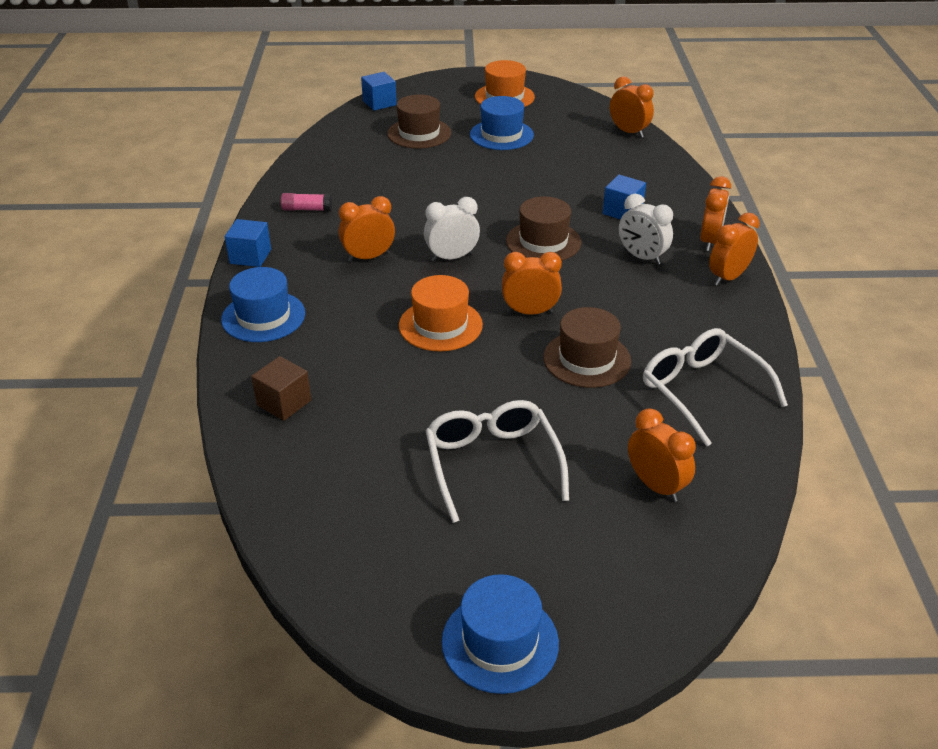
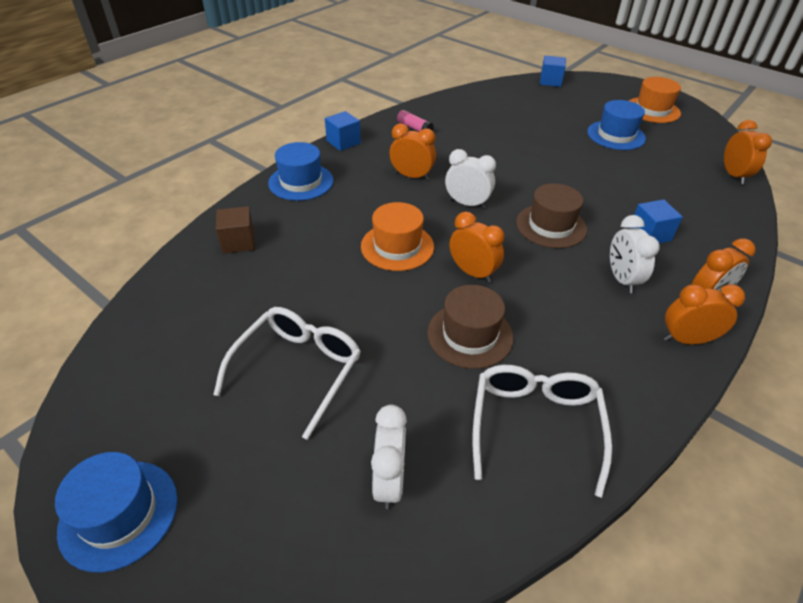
camera: 40 degrees right, 5 degrees up
(419, 133) = (553, 111): brown hat -> none
(656, 486) = (389, 481): orange clock -> white clock

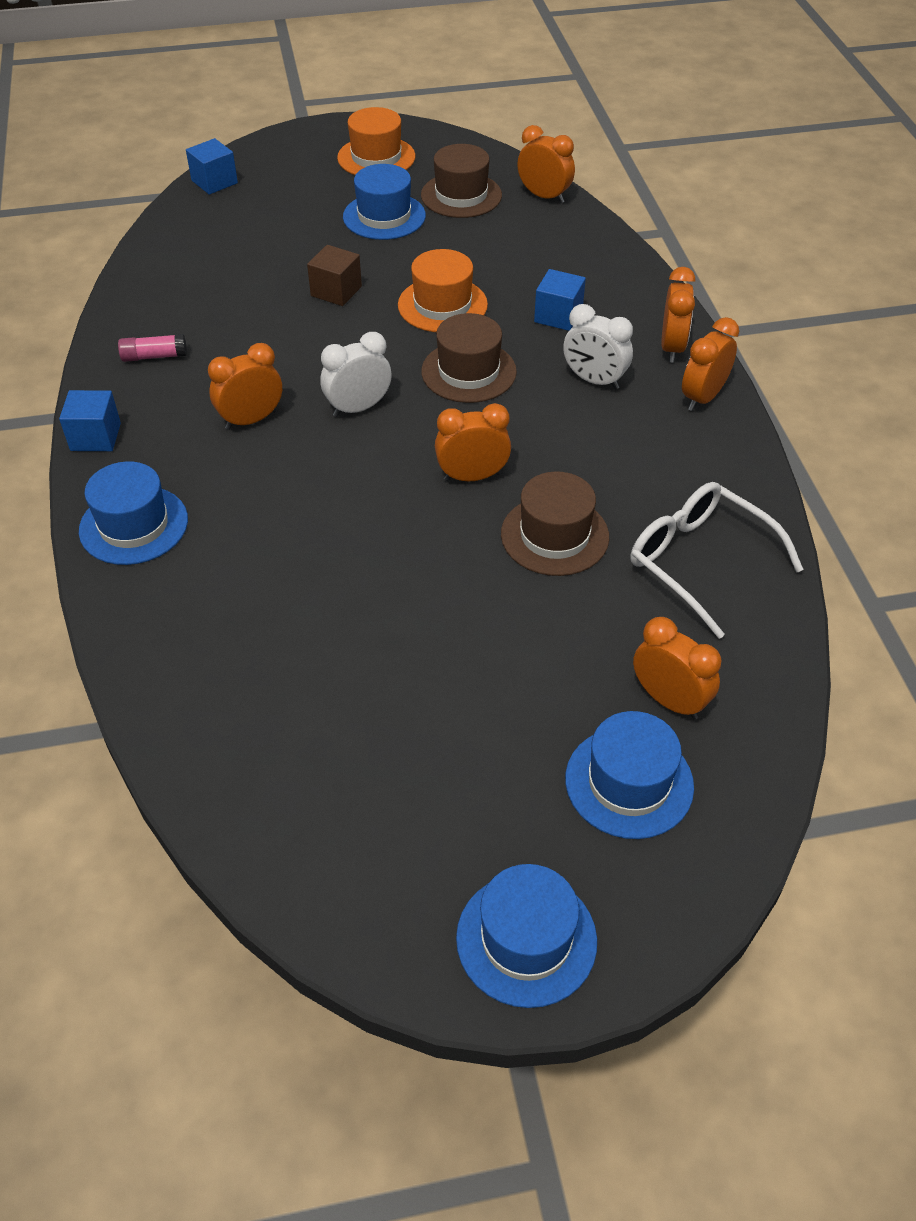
camera: 50 degrees left, 5 degrees up
(238, 242) = (189, 648): brown cube -> brown cube (336, 291)
(294, 498) = (629, 782): none -> blue hat
(298, 369) = (468, 698): white glasses -> none
(389, 481) = (669, 700): white clock -> orange clock
(397, 246) = (364, 509): orange hat -> orange hat (442, 305)
(677, 149) = (461, 195): none -> brown hat

